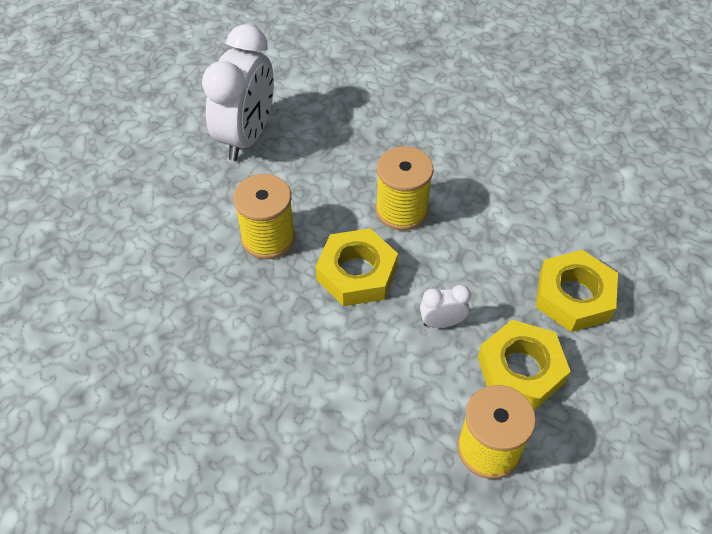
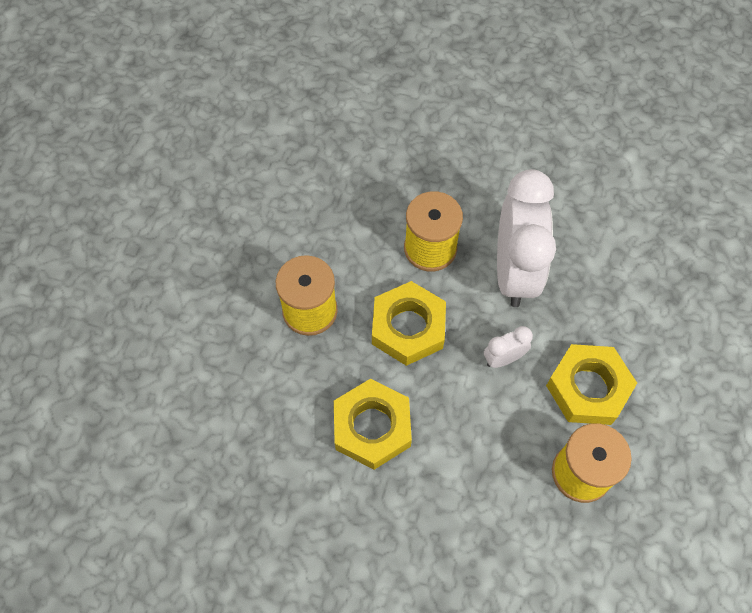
camera: 15 degrees left, 10 degrees up
(246, 136) = (249, 202): white clock -> white clock (514, 272)
(573, 296) = (615, 301): yellow nut -> yellow nut (372, 427)

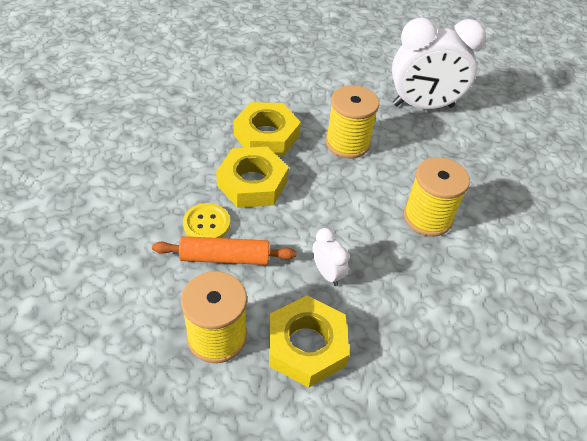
camera: 80 degrees right, 15 degrees down
(408, 327) = (345, 204): yellow nut -> yellow nut (266, 135)
(435, 482) = (206, 224): none -> yellow button
(483, 462) = (225, 257): none -> orange rolling pin
(514, 272) = (422, 283): white clock -> white clock (423, 106)

